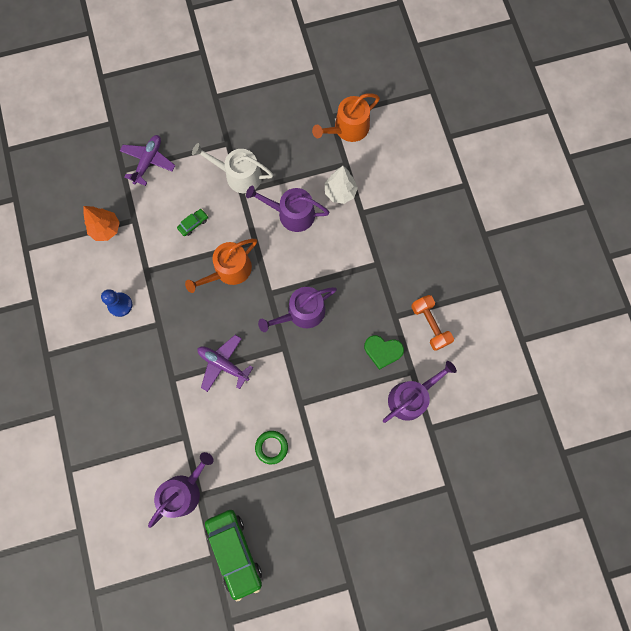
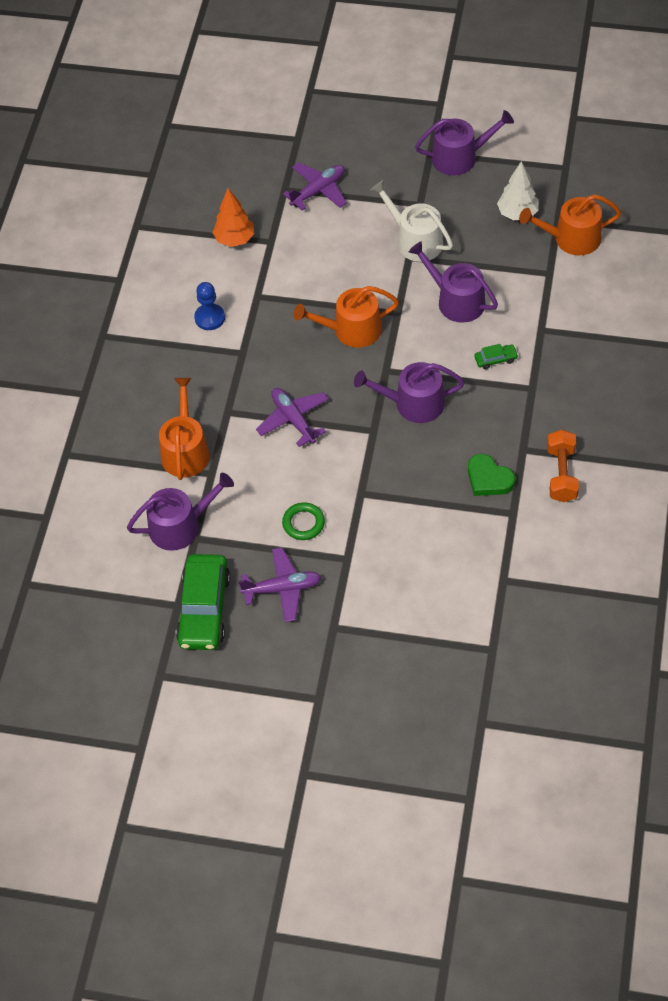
camera: 30 degrees right, 20 degrees down
(156, 426) = (185, 450): none -> orange watering can
(193, 224) = (336, 269): green car -> green car (495, 359)
(282, 508) = (282, 589): none -> purple plane
(340, 192) = (526, 299): white tree -> white tree (517, 213)
(411, 397) = (497, 539): purple watering can -> purple watering can (460, 157)

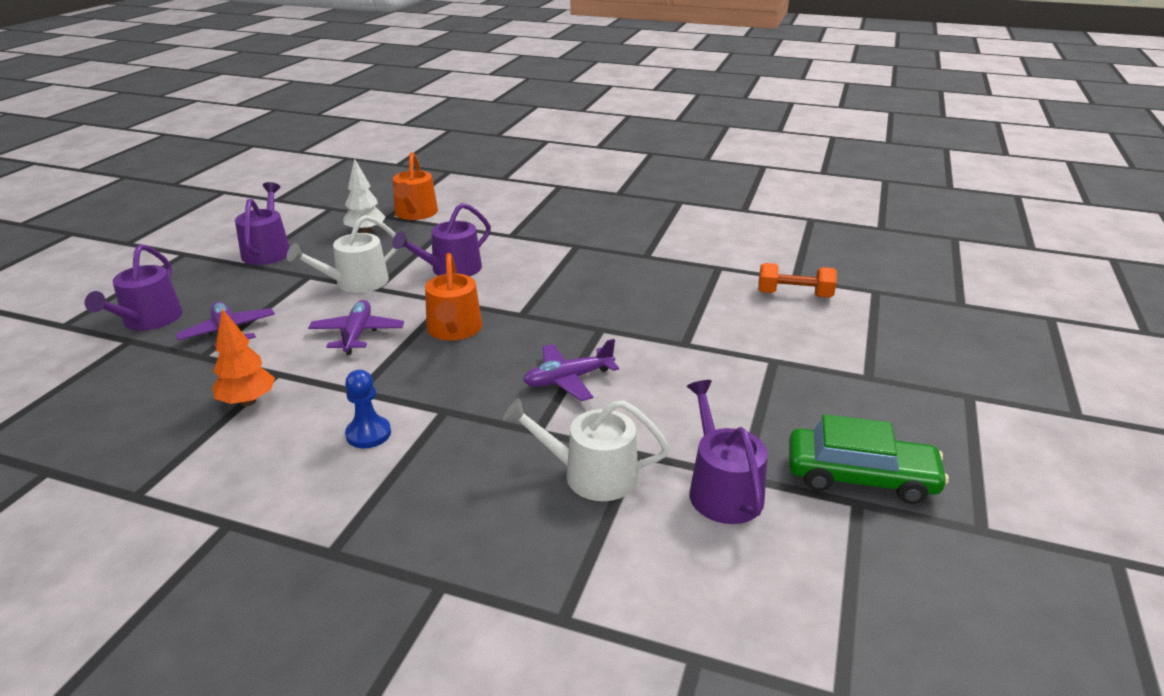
camera: 85 degrees left, 25 degrees down
(185, 450) = (591, 474): orange watering can -> white watering can
(282, 589) = (820, 408): purple plane -> purple plane (357, 334)
(303, 523) = (723, 385): green ring -> none
(413, 403) = (572, 303): purple watering can -> purple watering can (149, 320)
(488, 479) = (677, 274): green heart -> none
(495, 359) = (535, 258): green car -> none
(561, 474) = (677, 242): orange dumbbell -> orange dumbbell (794, 294)

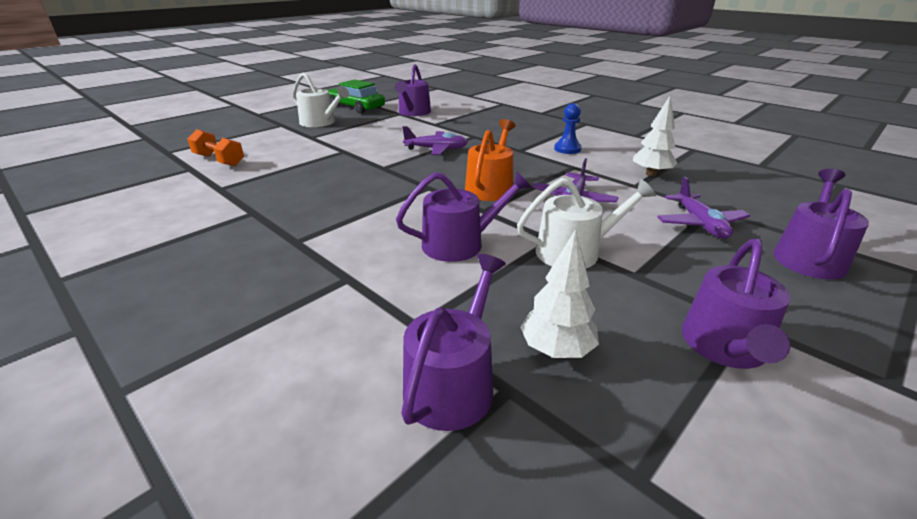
camera: 155 degrees left, 0 degrees up
(248, 401) = (651, 174): orange tree -> white tree
(415, 213) = (453, 382): orange watering can -> purple watering can
(591, 474) = (462, 122): white watering can -> white watering can (321, 122)

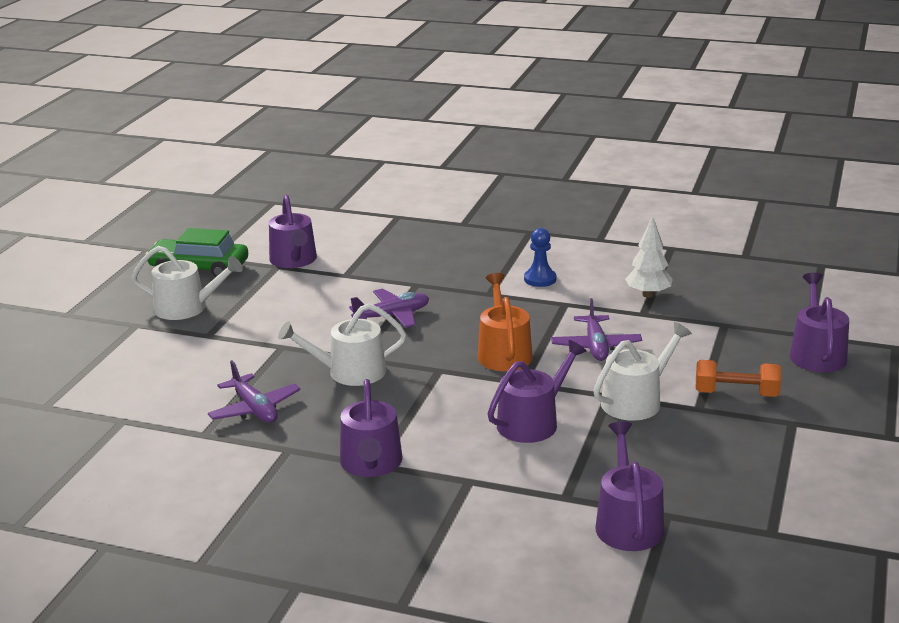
camera: 25 degrees left, 5 degrees down
(219, 160) = (140, 399): orange dumbbell -> orange dumbbell (736, 393)
(364, 174) = (349, 372): none -> white watering can
(556, 350) = (679, 481): white tree -> none
(699, 224) = (721, 344): purple plane -> purple plane (254, 409)
(725, 347) = (786, 444): purple watering can -> purple watering can (371, 464)

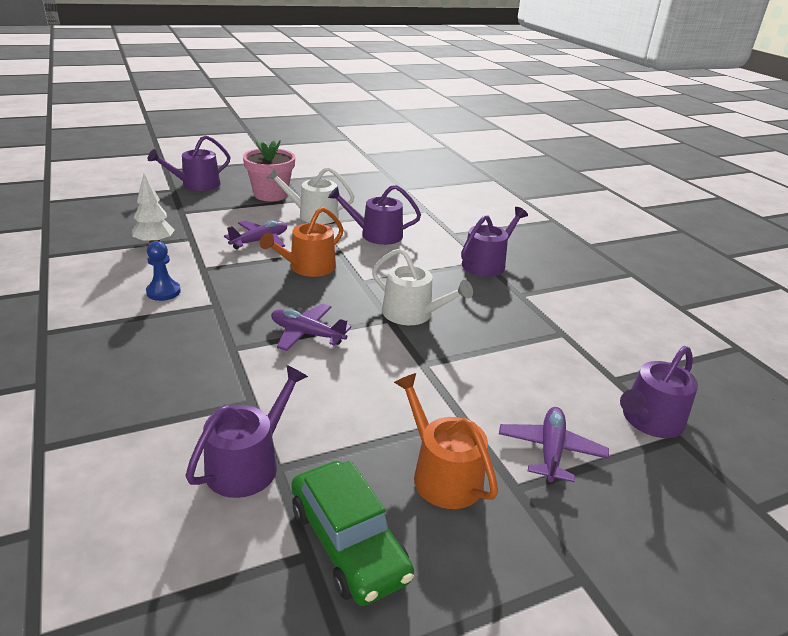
camera: 135 degrees left, 5 degrees up
(187, 308) = (442, 474): white watering can -> orange watering can
(254, 409) = (510, 329): purple plane -> purple plane (550, 451)
(627, 523) = (422, 194): purple watering can -> purple watering can (649, 421)
(736, 393) = (270, 194): orange dumbbell -> pink flower pot

